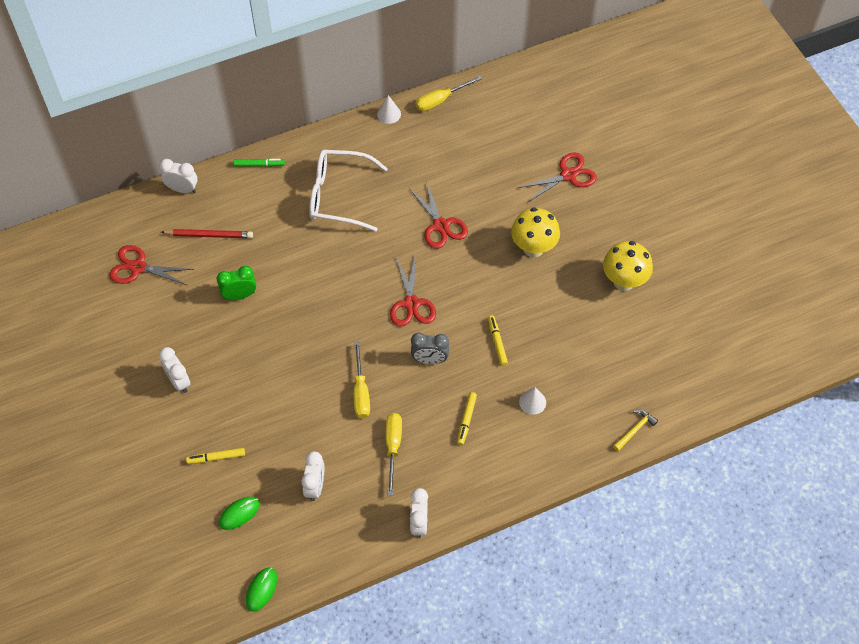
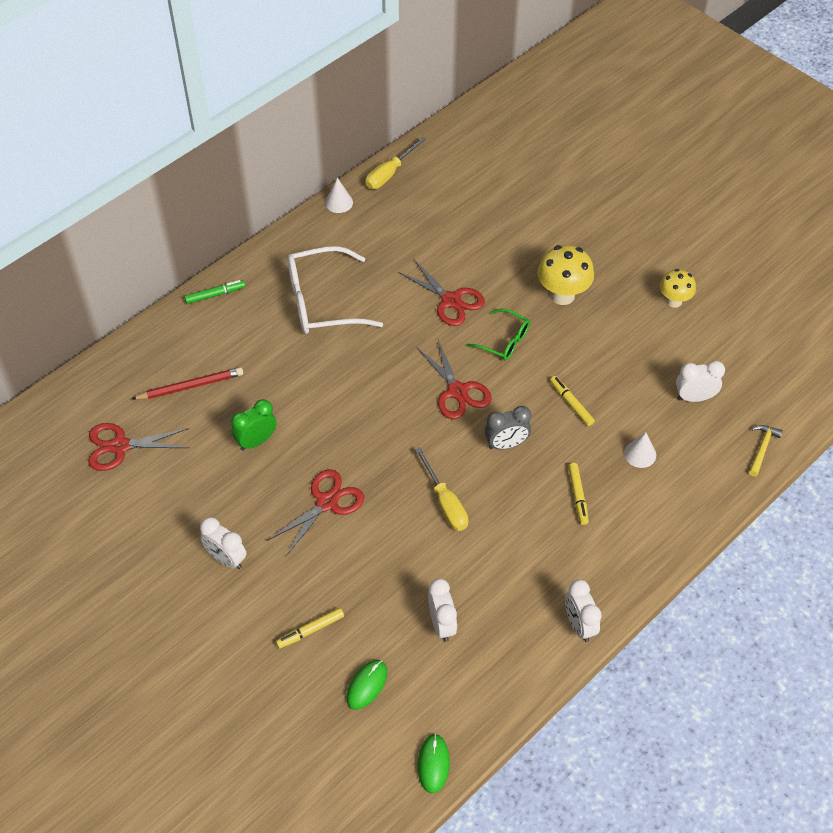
camera: 20 degrees left, 5 degrees down
(182, 189) = (136, 345): white clock -> white clock (694, 397)
(393, 447) = (510, 552): yellow screwdriver -> none
(467, 273) = (504, 341): none -> green glasses
(568, 175) = (563, 211): red scissors -> red scissors (327, 503)
(623, 281) = (674, 301): yellow mushroom -> yellow mushroom, size x0.64

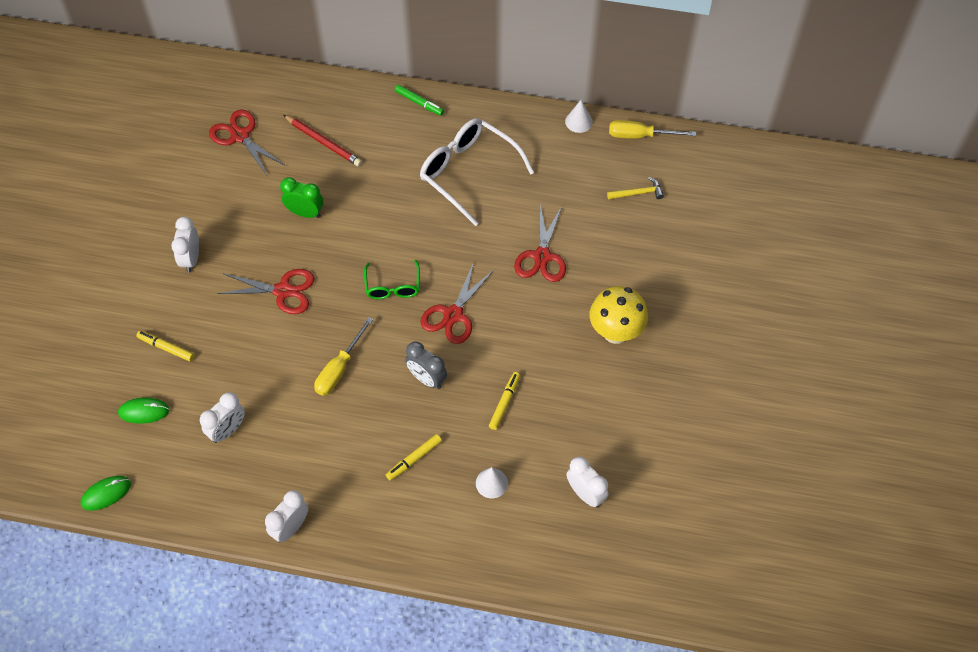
camera: 55 degrees right, 5 degrees up
(504, 341) = (531, 317): green glasses -> green glasses (392, 286)
(674, 301) = (682, 421): yellow mushroom -> none
(762, 448) = (571, 578): yellow hammer -> yellow hammer (638, 193)

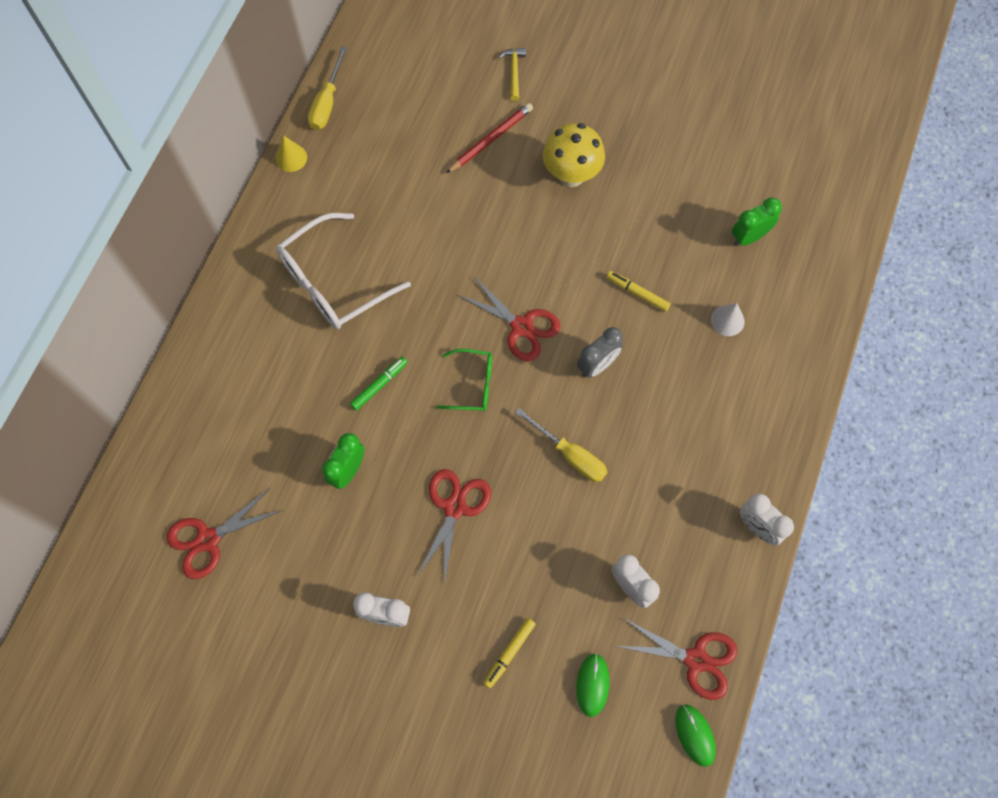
camera: 80 degrees left, 10 degrees up
(323, 142) = (246, 438): red pencil -> red pencil (491, 139)
(414, 459) = (691, 391): yellow marker -> none
(419, 103) = (216, 320): green marker -> green marker (379, 385)
(542, 256) = (464, 227): red scissors -> red scissors (695, 659)
(578, 121) = (291, 158): white cone -> yellow cone
(585, 494) = (748, 237): white clock -> green clock
(638, 193) = (403, 120): yellow hammer -> yellow hammer (514, 72)

